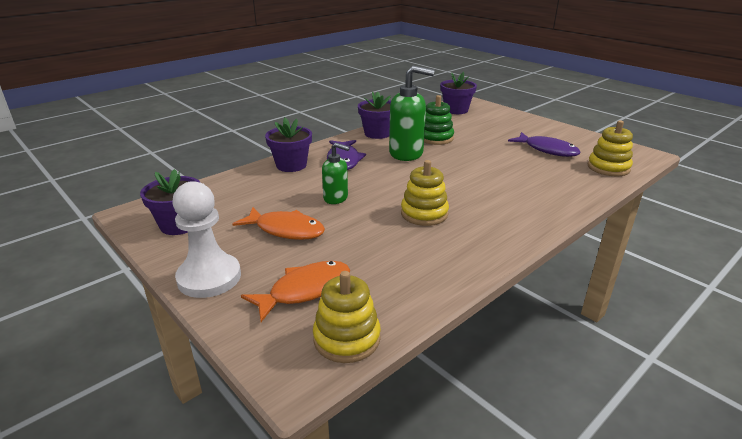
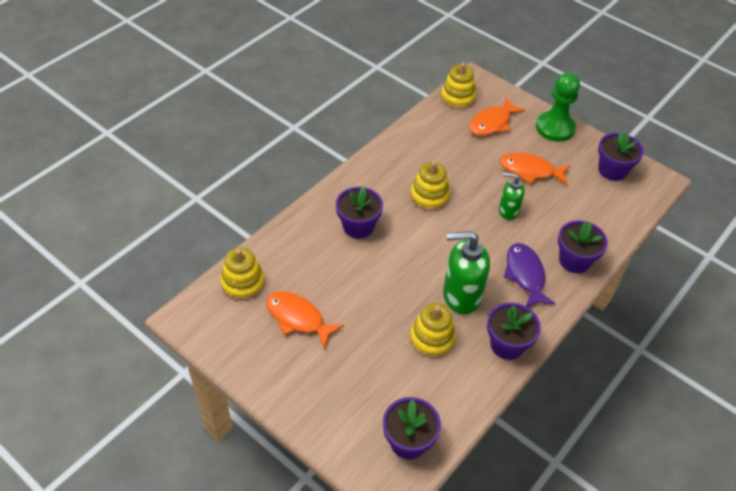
camera: 170 degrees right, 20 degrees up
(209, 277) = (555, 128): white pawn -> green pawn
(435, 138) = (432, 338): green stacking toy -> yellow stacking toy
(506, 195) = (358, 226): none -> purple flower pot
(547, 150) = (298, 318): purple fish -> orange fish

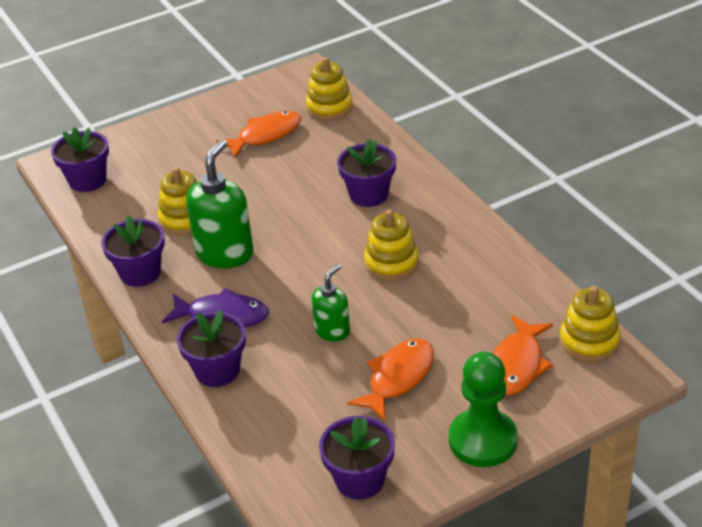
camera: 115 degrees right, 10 degrees down
(492, 123) = (517, 365): orange fish -> orange fish turned 135 degrees counterclockwise

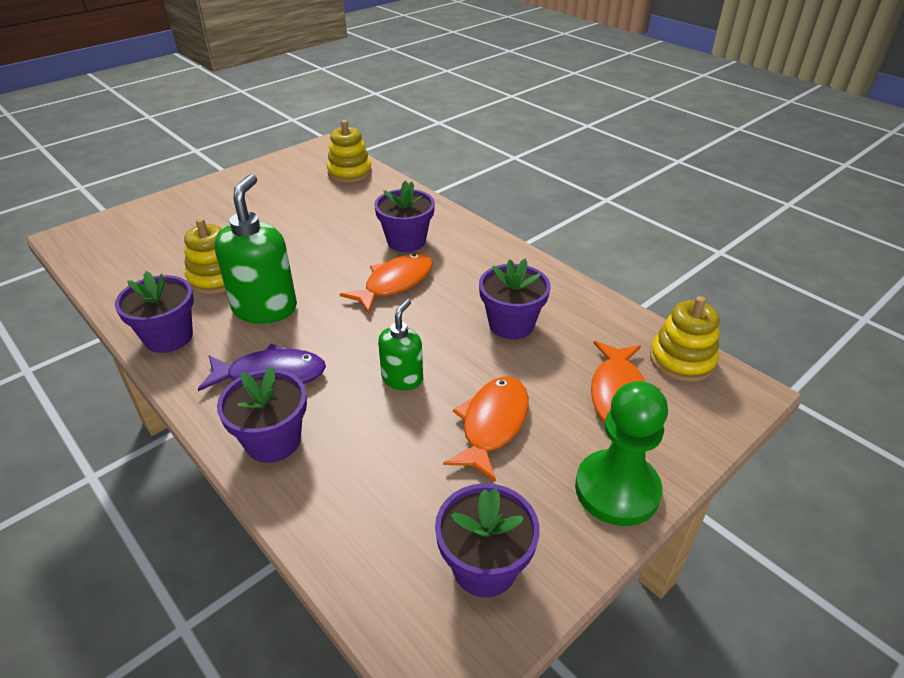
camera: 15 degrees left, 0 degrees up
(87, 180) = (106, 250): purple flower pot -> purple flower pot (511, 324)
(265, 135) = (292, 198): orange fish -> orange fish (395, 283)
(391, 263) = (448, 302): yellow stacking toy -> none

